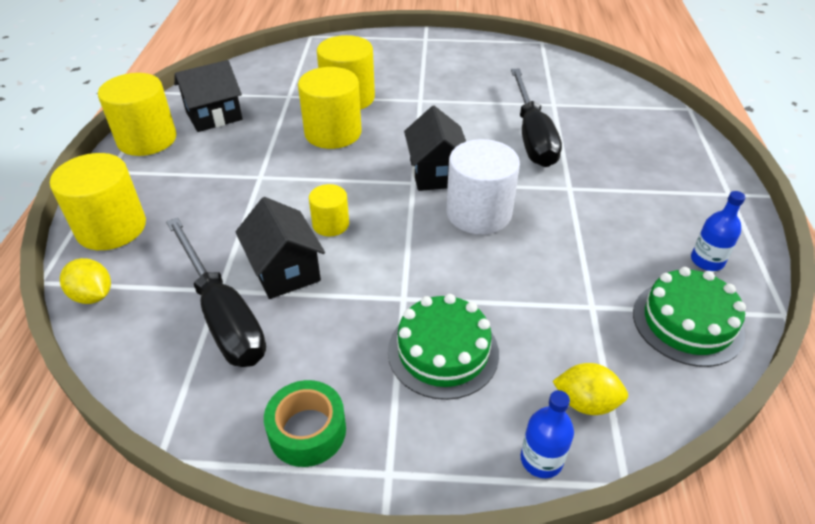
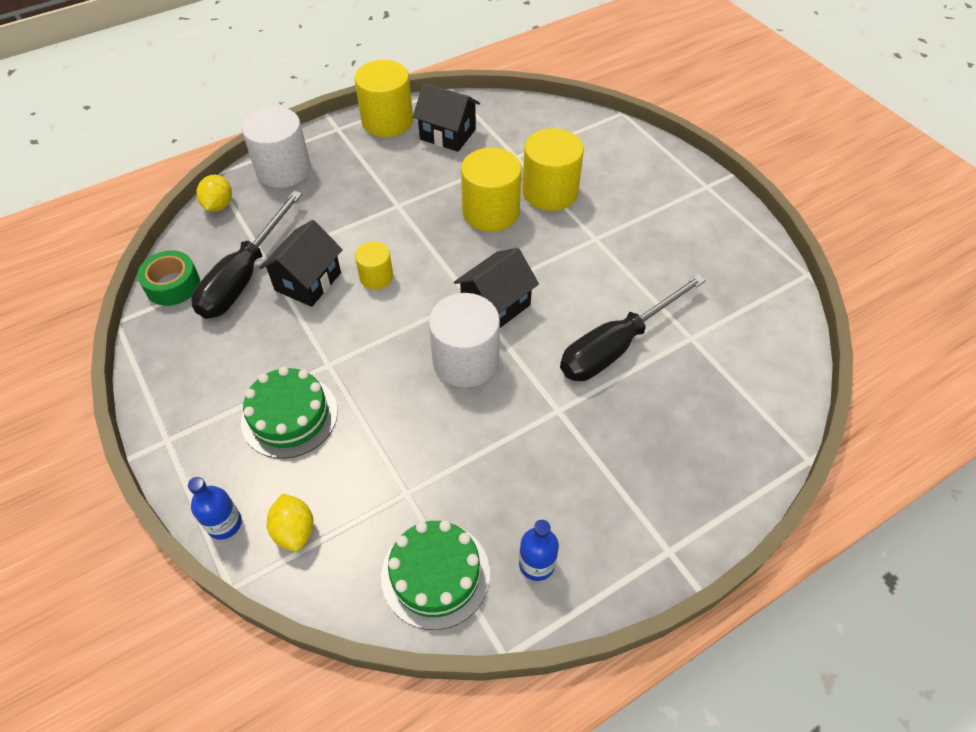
camera: 55 degrees right, 10 degrees up
(111, 228) = (283, 170): yellow cylinder -> white cylinder
(307, 431) = (176, 378): green tape -> green tape (173, 285)

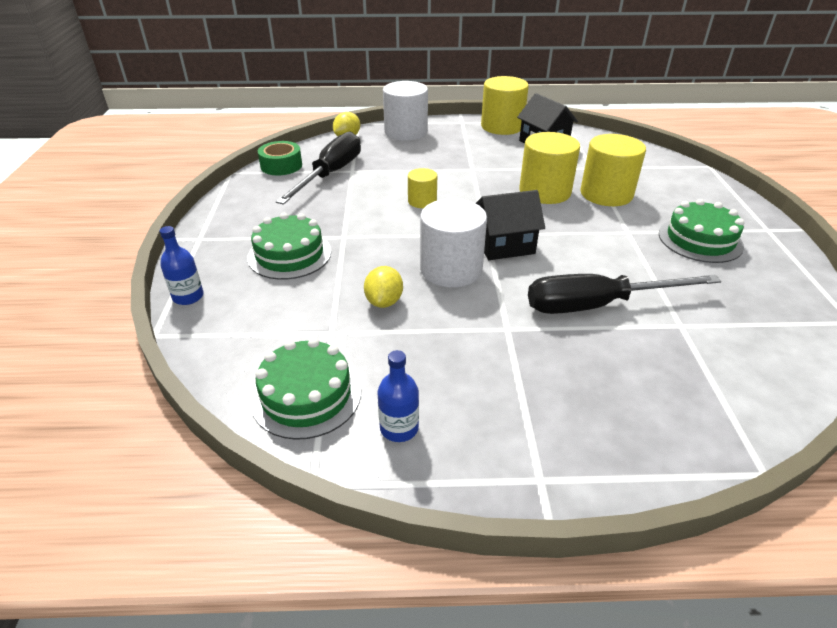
camera: 30 degrees right, 15 degrees down
(244, 276) = (330, 174): black screwdriver -> black screwdriver turned 150 degrees clockwise
(295, 531) = (229, 320): yellow lemon -> yellow lemon (384, 301)
(308, 281) = (370, 189): black house -> none
(659, 223) = (700, 240): none -> green cake

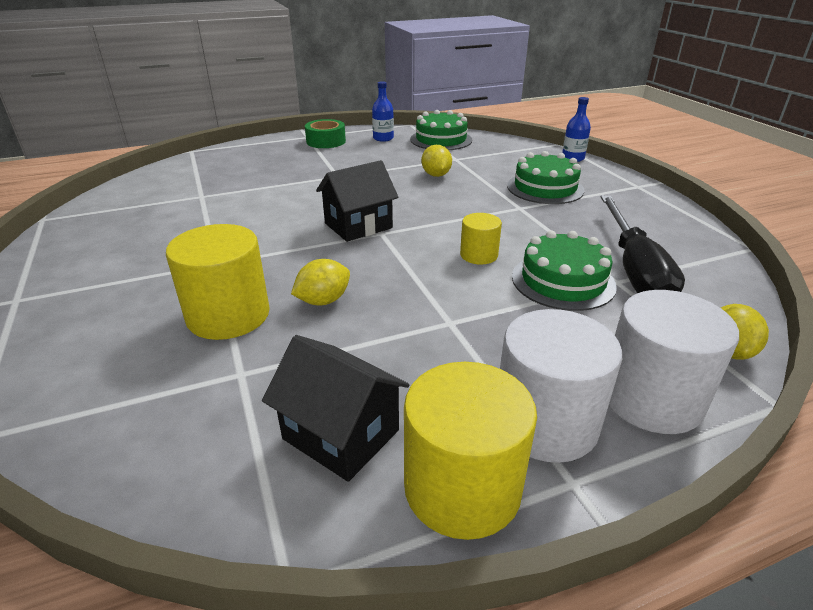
camera: 160 degrees right, 5 degrees down
(281, 166) = (716, 269): green tape -> green tape (326, 141)
(451, 269) = (399, 200): white cylinder -> white cylinder (545, 422)
(545, 192) = (323, 301): yellow cylinder -> yellow lemon
(597, 305) = (267, 197): black screwdriver -> none
(700, 240) = (128, 269): green cake -> green cake (563, 281)

